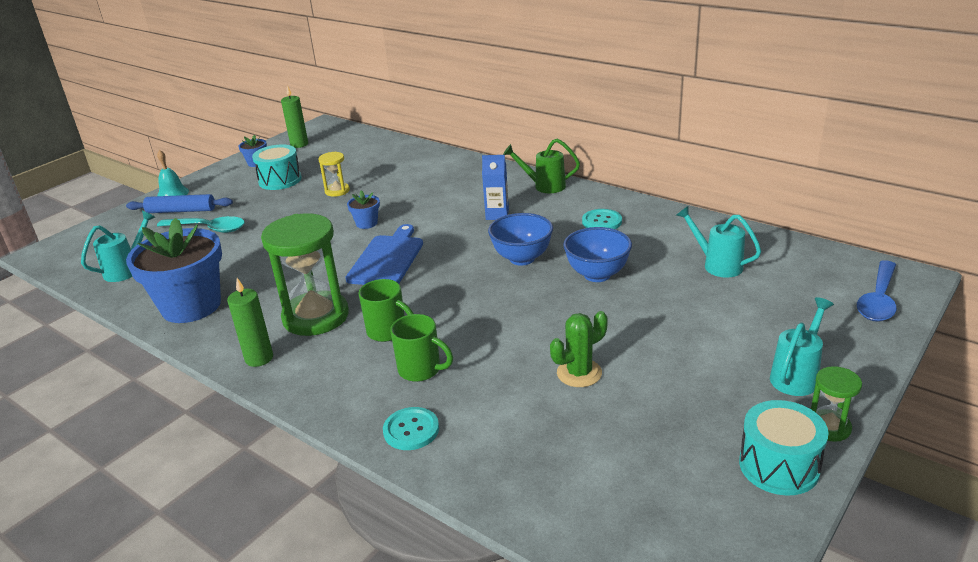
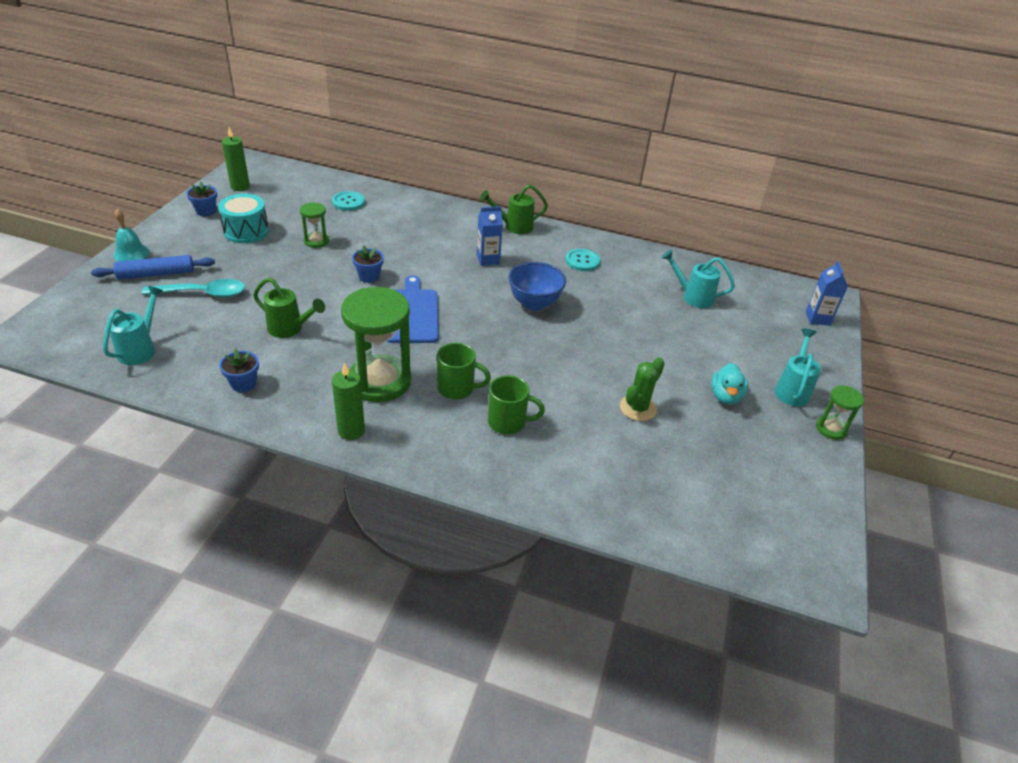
camera: 25 degrees left, 10 degrees up
(191, 306) = (243, 383): blue flower pot -> blue flower pot, size x0.43
(263, 263) = (290, 329): none -> green watering can
(337, 191) = (316, 241): yellow hourglass -> green hourglass
(411, 430) = (532, 479): turquoise button -> turquoise button (348, 202)
(597, 275) = (605, 314): blue bowl -> none
(699, 373) = (725, 396): none -> turquoise duck
(779, 466) = (813, 465): turquoise drum -> none
(878, 300) = (817, 318): blue spoon -> blue carton

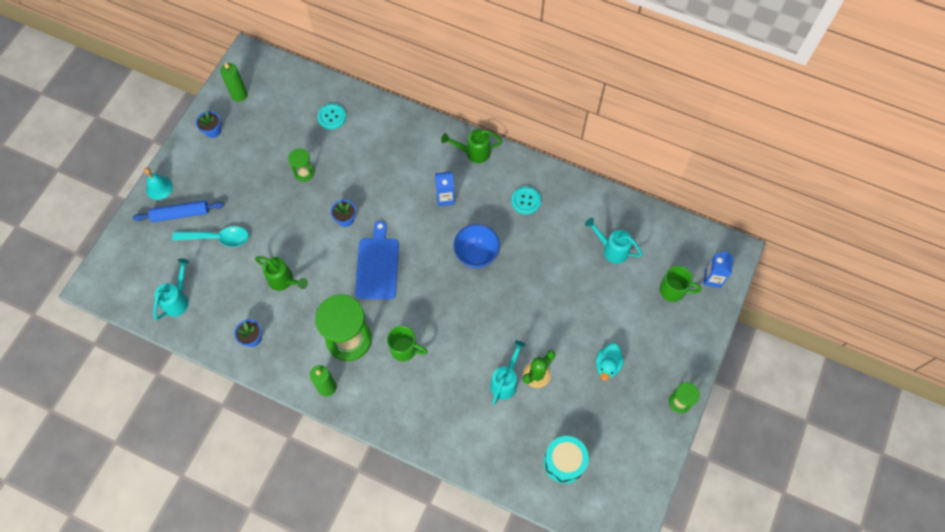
camera: 10 degrees right, 25 degrees up
(246, 231) = (247, 159): turquoise drum -> turquoise drum (564, 462)
(508, 422) = (438, 385): green mug -> green mug (673, 290)
(792, 390) = (663, 360): turquoise watering can -> turquoise watering can (505, 381)

